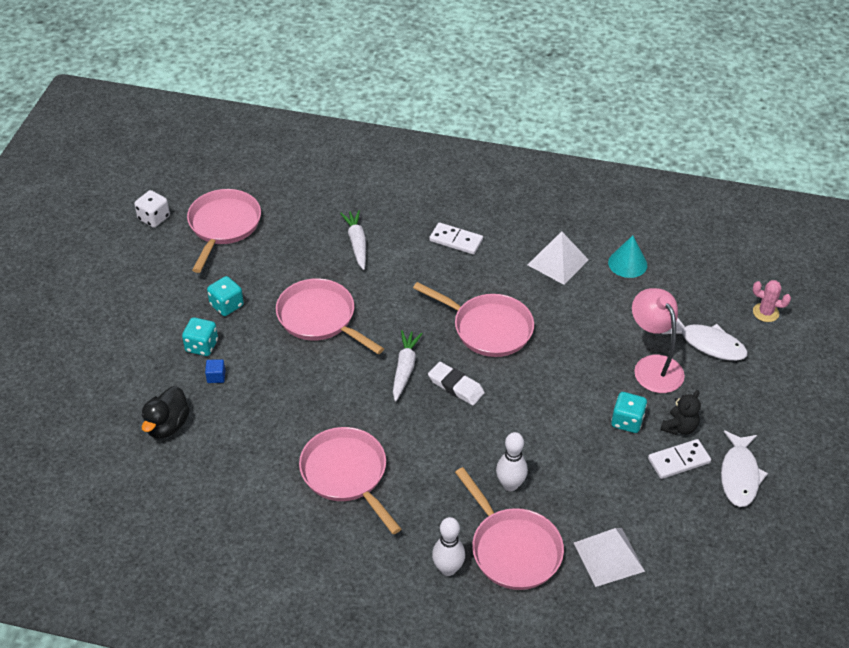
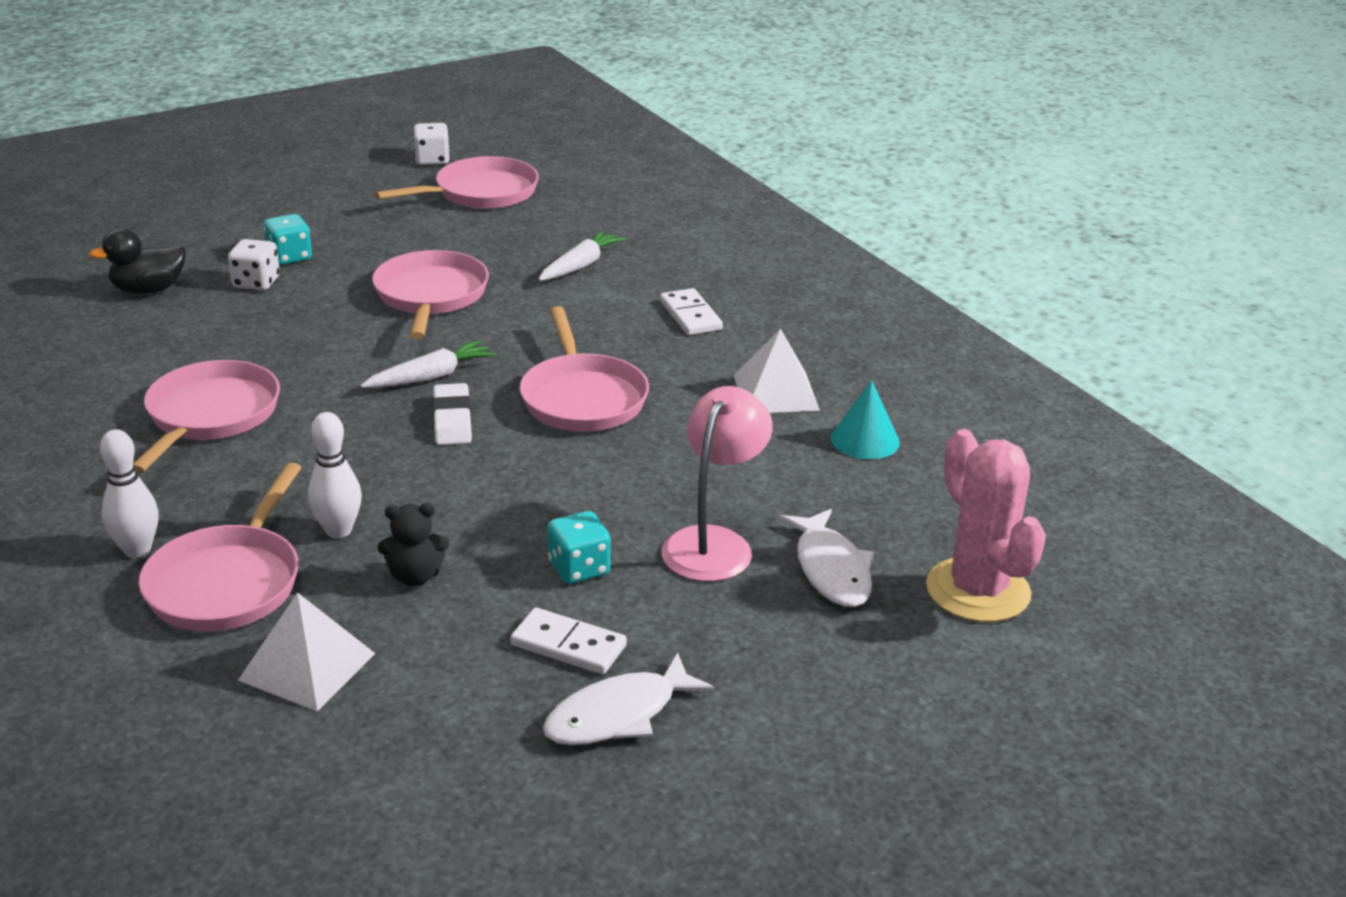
camera: 45 degrees right, 15 degrees down
(216, 376) = (256, 283): blue cube -> white dice
(226, 305) = (369, 243): turquoise dice -> none
(679, 427) = (633, 617): black teddy bear -> black teddy bear (415, 576)
(765, 312) = (978, 590): pink cactus -> pink cactus, size x2.05

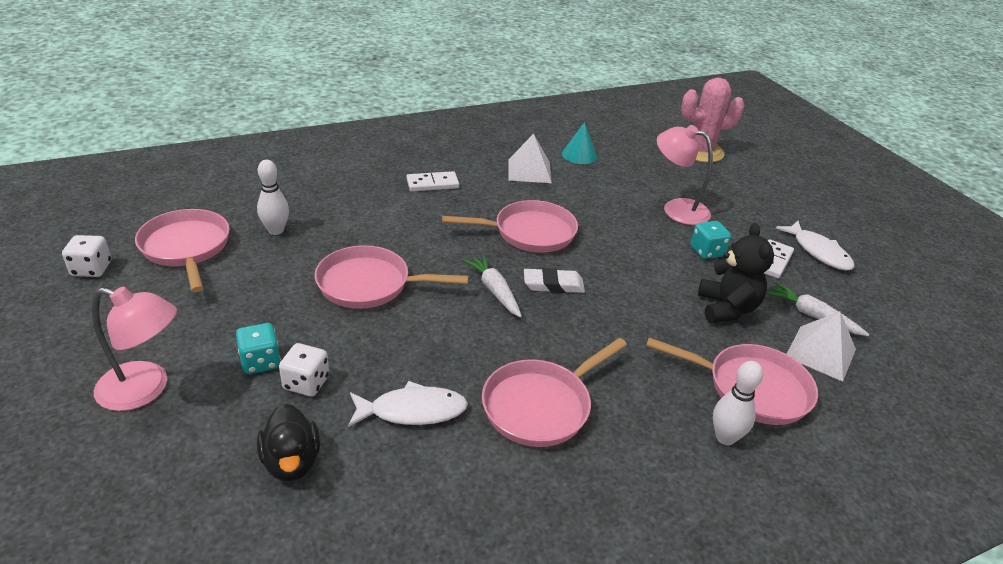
camera: 85 degrees left, 5 degrees up
(210, 416) = (541, 405): pink pan -> pink pan turned 60 degrees counterclockwise
(251, 215) = (145, 389): none -> pink lamp
(338, 530) = (686, 338): white bowling pin -> white bowling pin (276, 230)
(415, 576) = (727, 308): black teddy bear -> black teddy bear, size x1.62
(580, 265) = (345, 215): white carrot -> white carrot (812, 316)
(831, 569) = (692, 182): white fish -> white fish (412, 411)

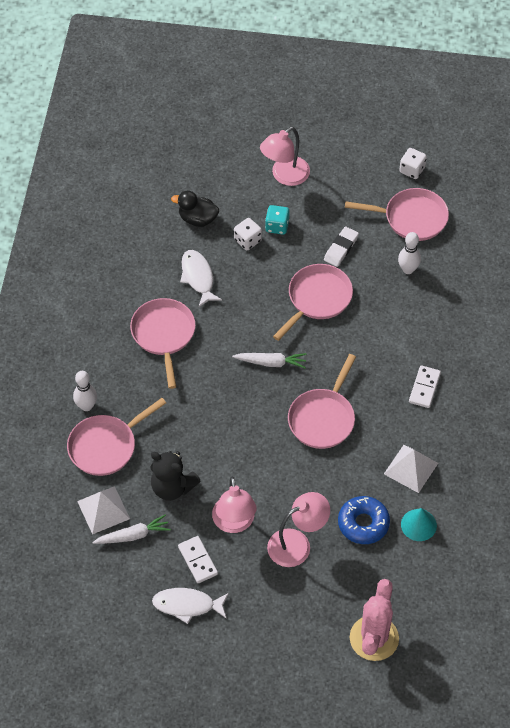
camera: 125 degrees right, 20 degrees up
(412, 411) = (198, 277): white fish -> white fish turned 135 degrees clockwise
(553, 285) = (257, 399): white eraser -> white eraser (341, 248)
(612, 181) = (363, 523): none -> blue donut
(707, 251) = (234, 523): turquoise dice -> pink lamp

